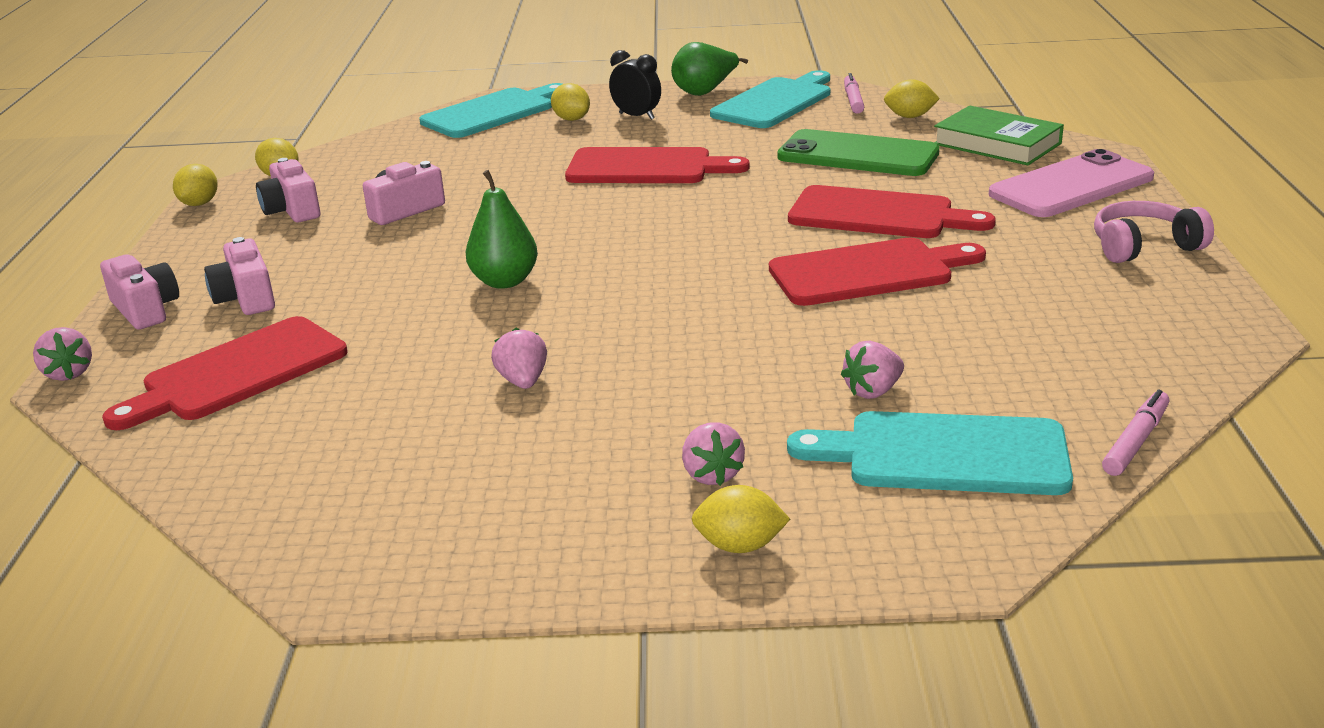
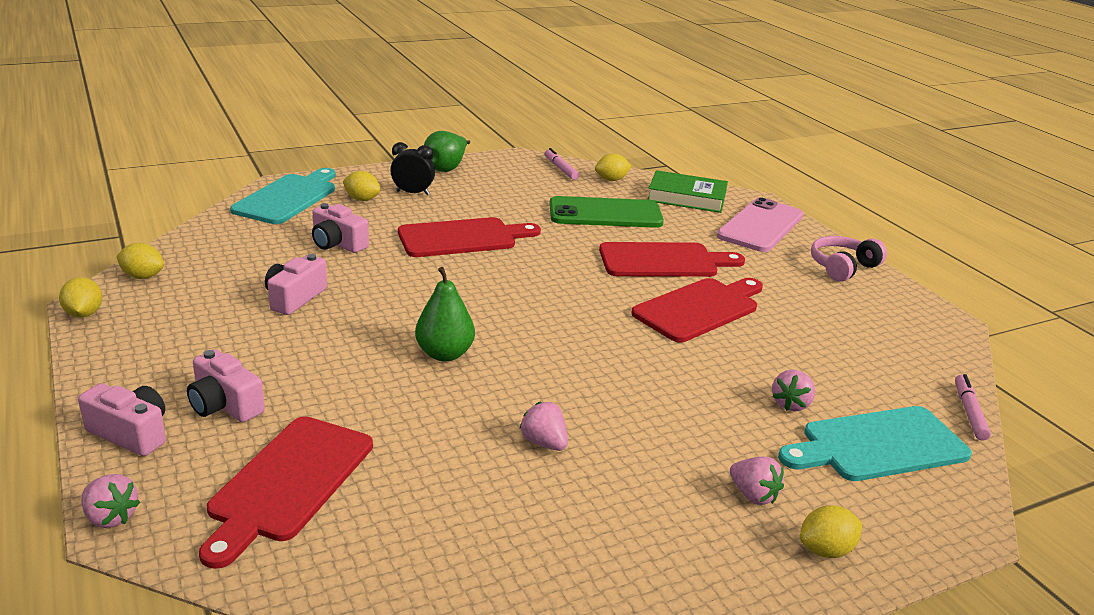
camera: 30 degrees left, 0 degrees up
(292, 210) = (187, 310): pink camera -> pink camera (337, 244)
(775, 102) = (507, 174): turquoise cutting board -> none

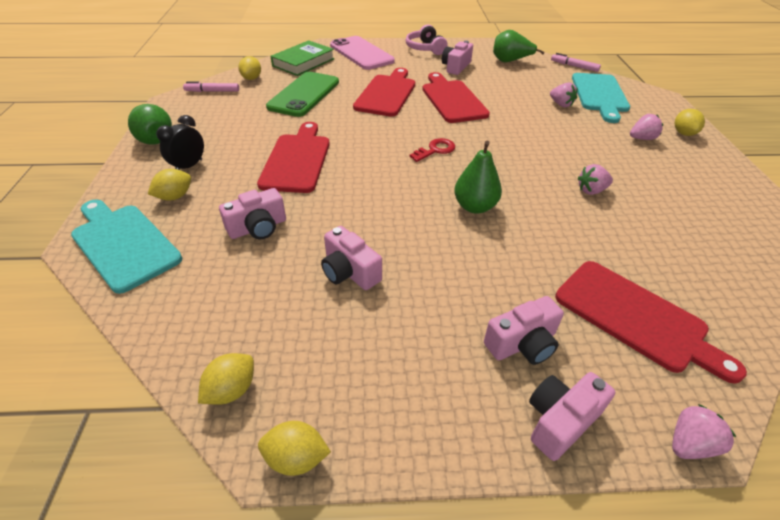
camera: 65 degrees left, 15 degrees up
(551, 313) = (435, 150): none -> red key
(810, 299) = (456, 67): none -> pink camera
(898, 344) = (510, 61): none -> green pear

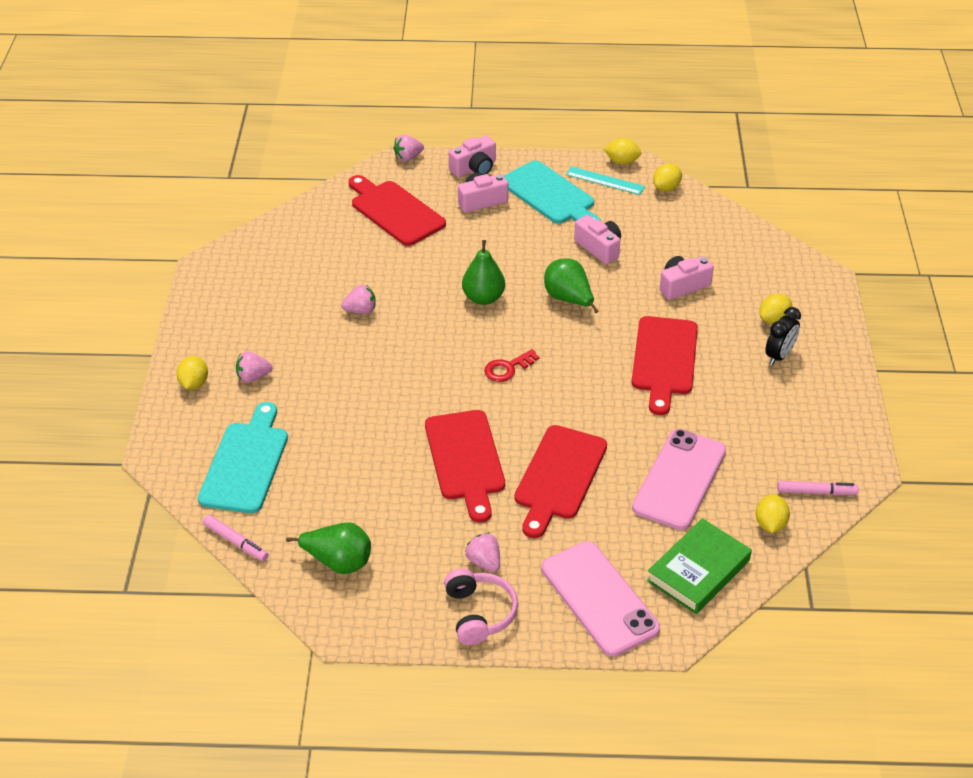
camera: 175 degrees left, 0 degrees up
(123, 244) = (792, 276): turquoise cutting board -> turquoise cutting board (550, 195)
(154, 139) = (842, 398): green pear -> green pear (568, 299)
(304, 94) = (679, 479): green phone -> pink phone
(332, 402) = (605, 181): none -> turquoise ruler
(456, 67) = (438, 547): pink camera -> none
(561, 104) = (315, 444): pink strawberry -> pink strawberry (484, 562)

